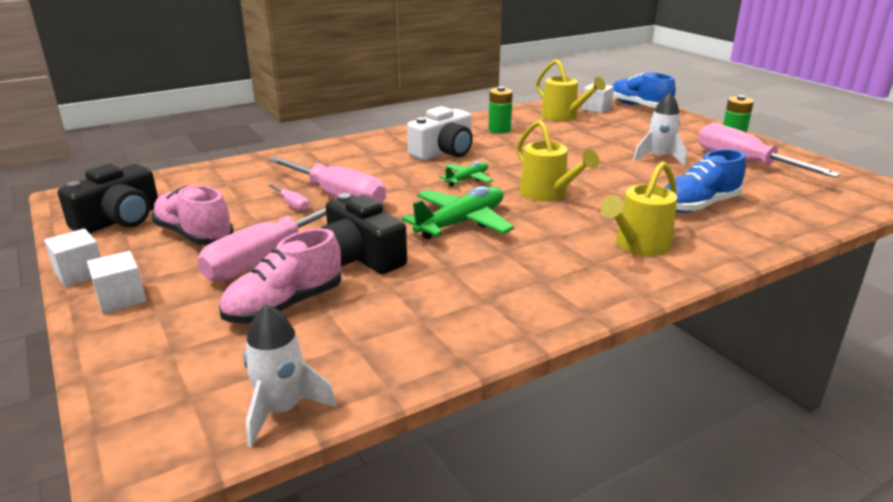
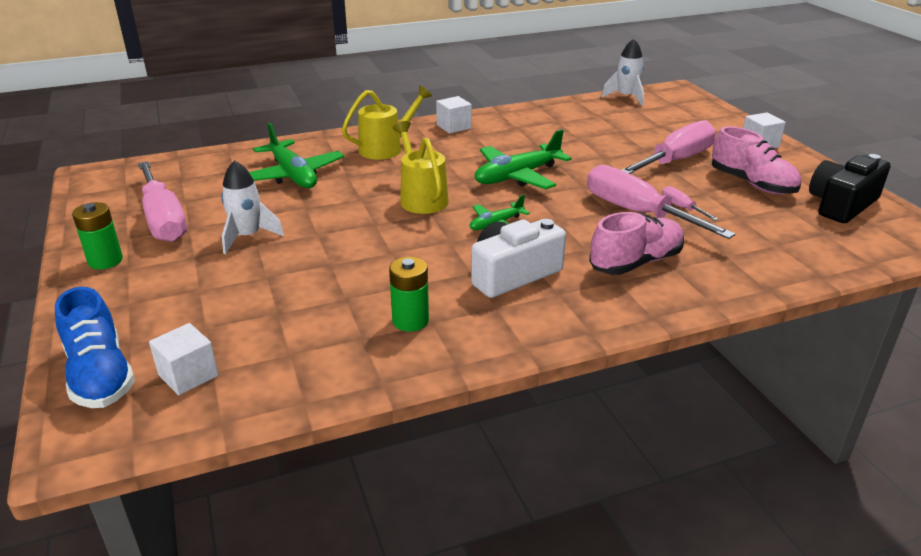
camera: 170 degrees left, 5 degrees up
(80, 273) = (811, 161): white cube -> white cube (454, 126)
(285, 306) = (645, 133): pink shoe -> pink shoe (635, 262)
(360, 257) = (602, 157): black camera -> none
(563, 116) = (275, 352): yellow watering can -> none
(699, 205) = (293, 175): blue shoe -> green plane

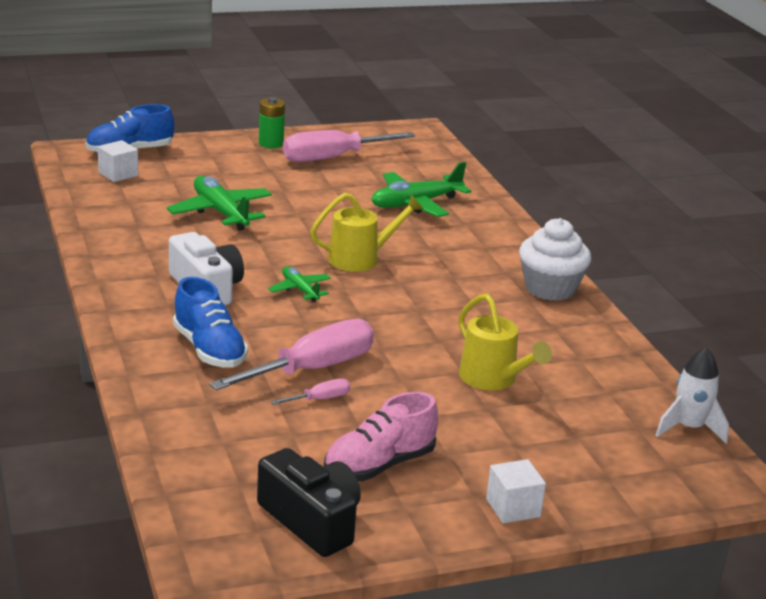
camera: 90 degrees right, 5 degrees down
(248, 236) = (298, 187): white rocket -> none
(386, 148) = (483, 248): yellow watering can -> yellow watering can (493, 380)
(410, 321) = (151, 242): green battery -> none
(454, 126) = (550, 288): white cube -> white cupcake
(517, 176) = (408, 312): green plane -> green plane (220, 212)
(635, 262) = (209, 349): pink shoe -> blue shoe
(675, 161) = (451, 422): pink screwdriver -> none

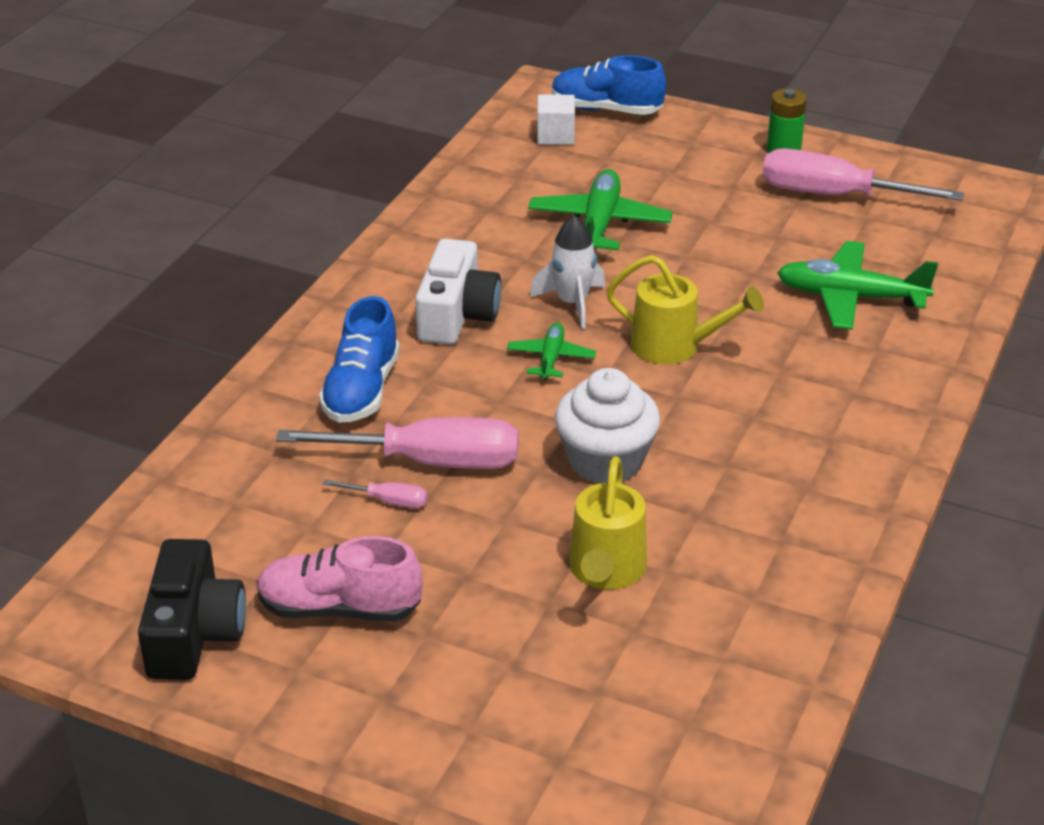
camera: 45 degrees right, 10 degrees up
(513, 508) = (401, 735): white cube -> none
(550, 288) = (856, 486): white cupcake -> white cupcake (605, 461)
(689, 428) = (754, 759): white rocket -> white rocket (572, 303)

